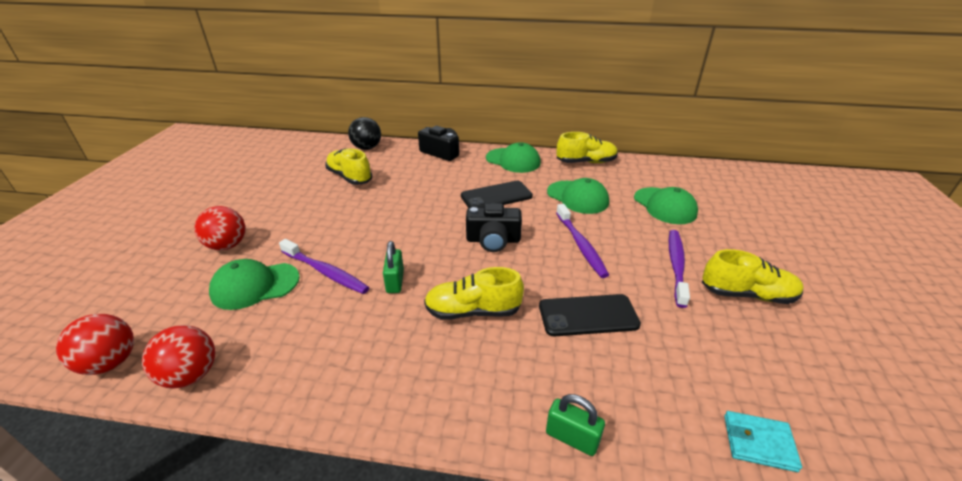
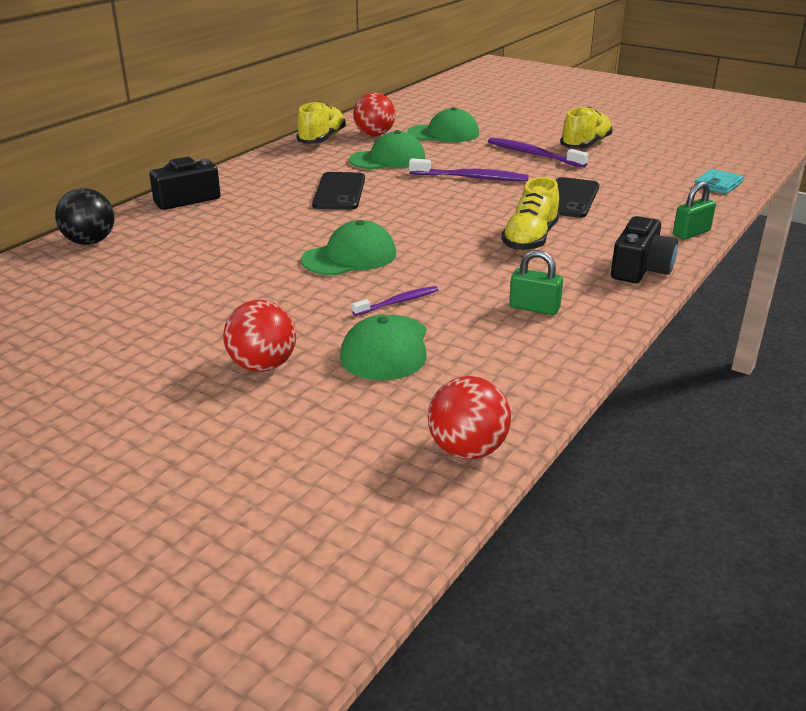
camera: 65 degrees left, 5 degrees down
(191, 375) = (526, 392): red ball -> red ball (374, 135)
(325, 272) = (398, 302): purple toothbrush -> purple toothbrush, size x0.61
(349, 177) = (170, 264): yellow shoe -> none
(395, 281) = (452, 267): green padlock -> green padlock (534, 308)
(493, 240) = (424, 210): black camera -> black camera (640, 269)
(513, 160) = (268, 168): green cap -> green cap (350, 257)

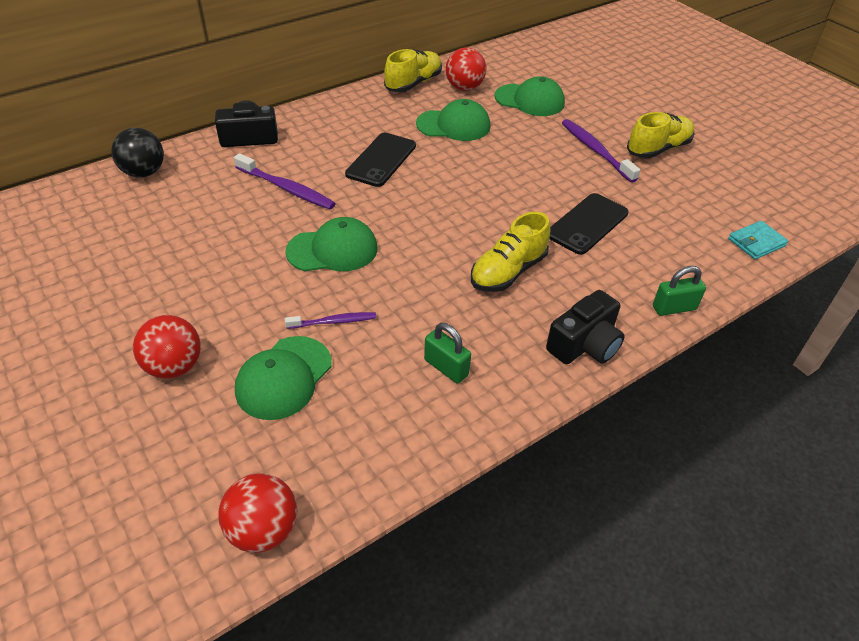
camera: 20 degrees right, 15 degrees up
(471, 178) = (512, 170): purple toothbrush -> purple toothbrush (286, 188)

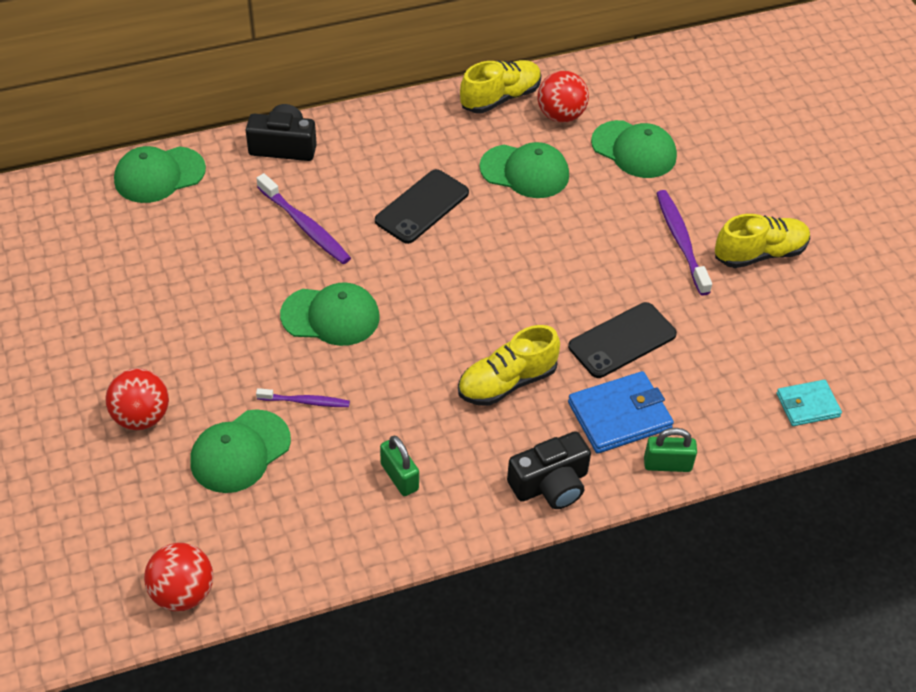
camera: 15 degrees right, 5 degrees up
(144, 173) = (159, 175): black ball -> green cap
(614, 279) = (619, 416): none -> blue wallet

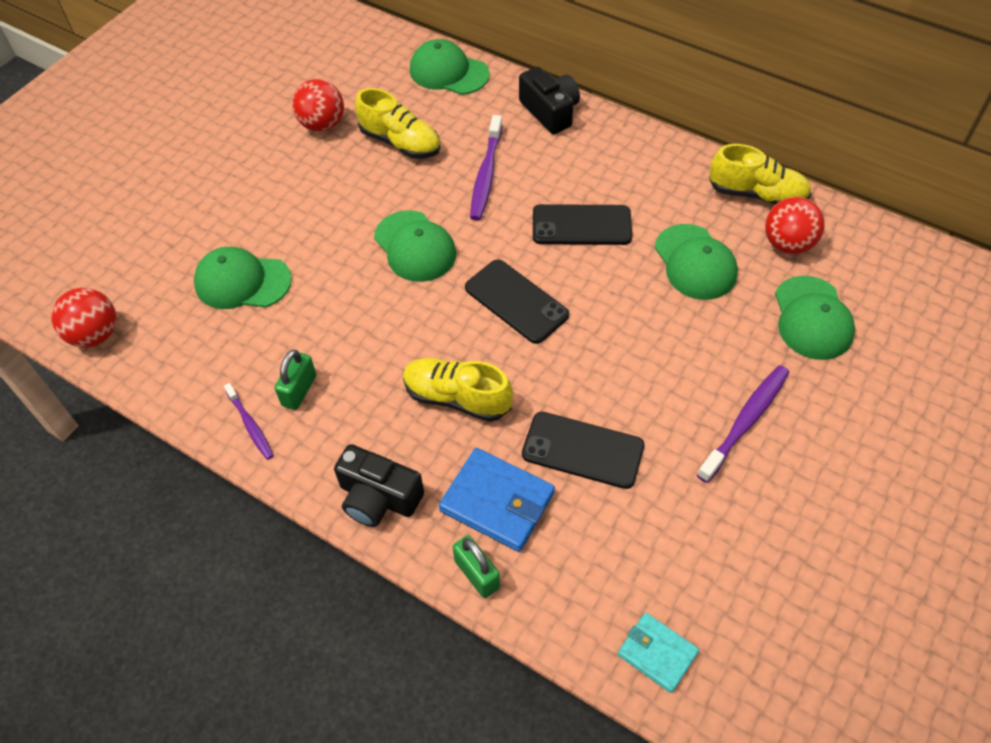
camera: 55 degrees right, 5 degrees up
(142, 416) = (227, 210): red ball -> red ball (322, 125)
(305, 401) = (320, 287): purple toothbrush -> purple toothbrush (250, 425)
(453, 291) = (516, 301): none -> black phone
(759, 253) = (802, 494): yellow shoe -> yellow shoe (400, 142)

